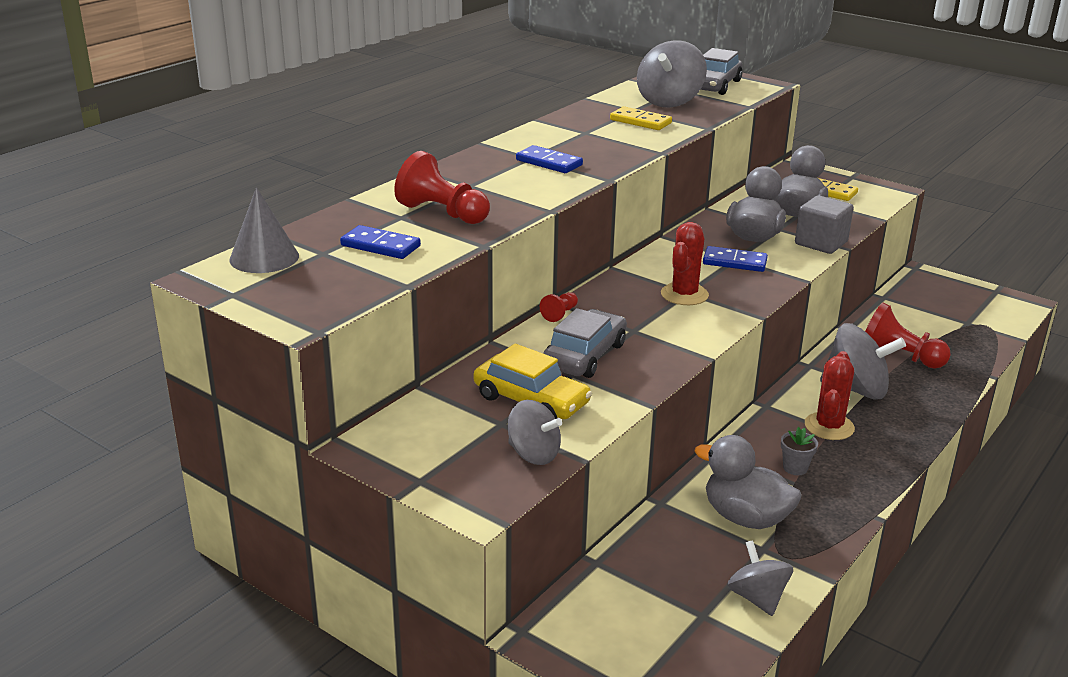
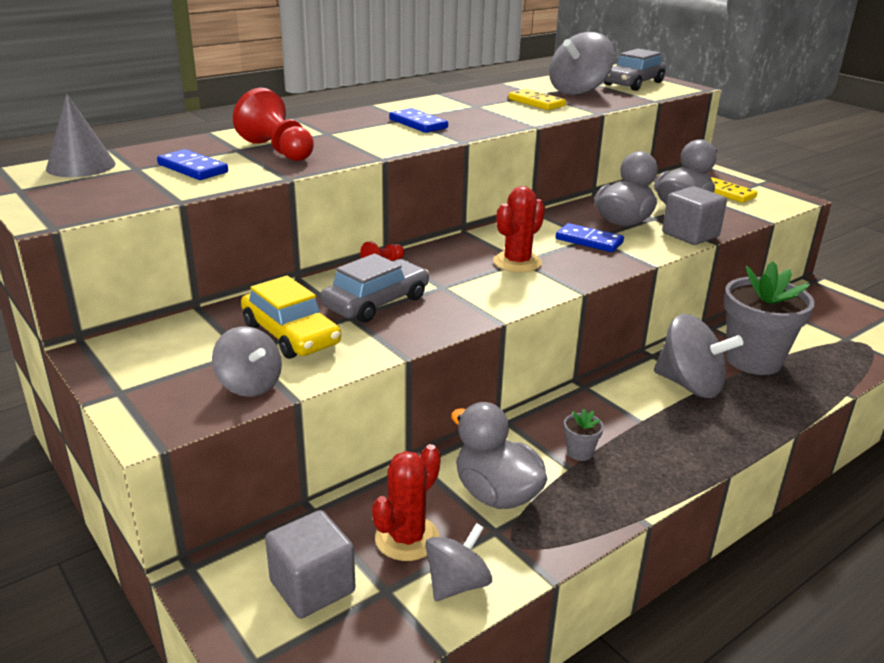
camera: 15 degrees right, 0 degrees up
(639, 624) = (312, 587): none -> grey cube
(757, 598) = (457, 584): grey spinning top -> grey spinning top turned 45 degrees clockwise
(829, 426) = (640, 417): red cactus -> red cactus (407, 538)
(899, 356) = (753, 360): red pawn -> grey flower pot

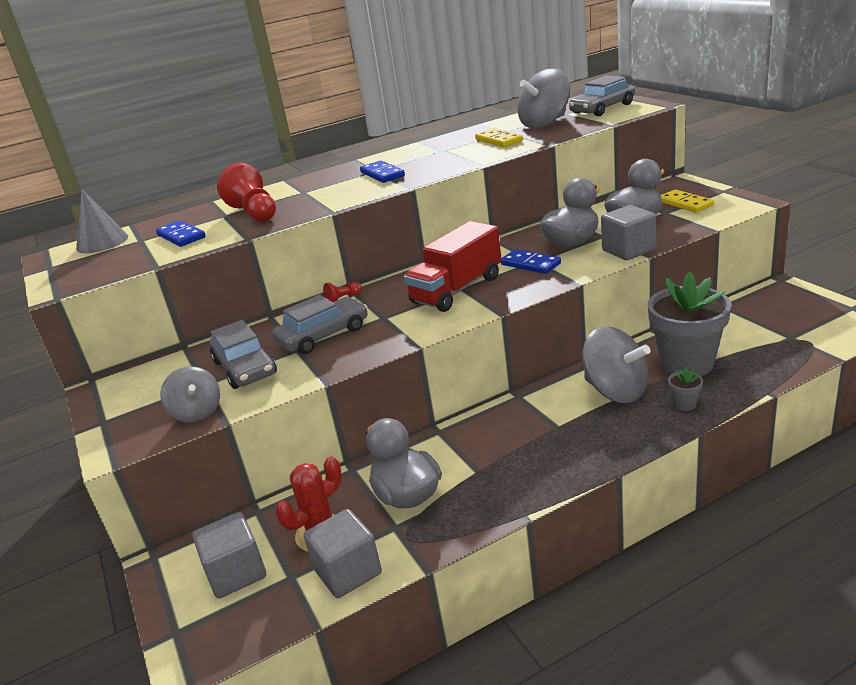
camera: 15 degrees right, 0 degrees up
(291, 334) = (245, 368): yellow car -> grey car
(457, 584) = (348, 572): grey spinning top -> grey cube
(517, 262) = (457, 290): red cactus -> red truck
(579, 452) = (491, 457): grey flower pot -> grey flower pot (684, 404)

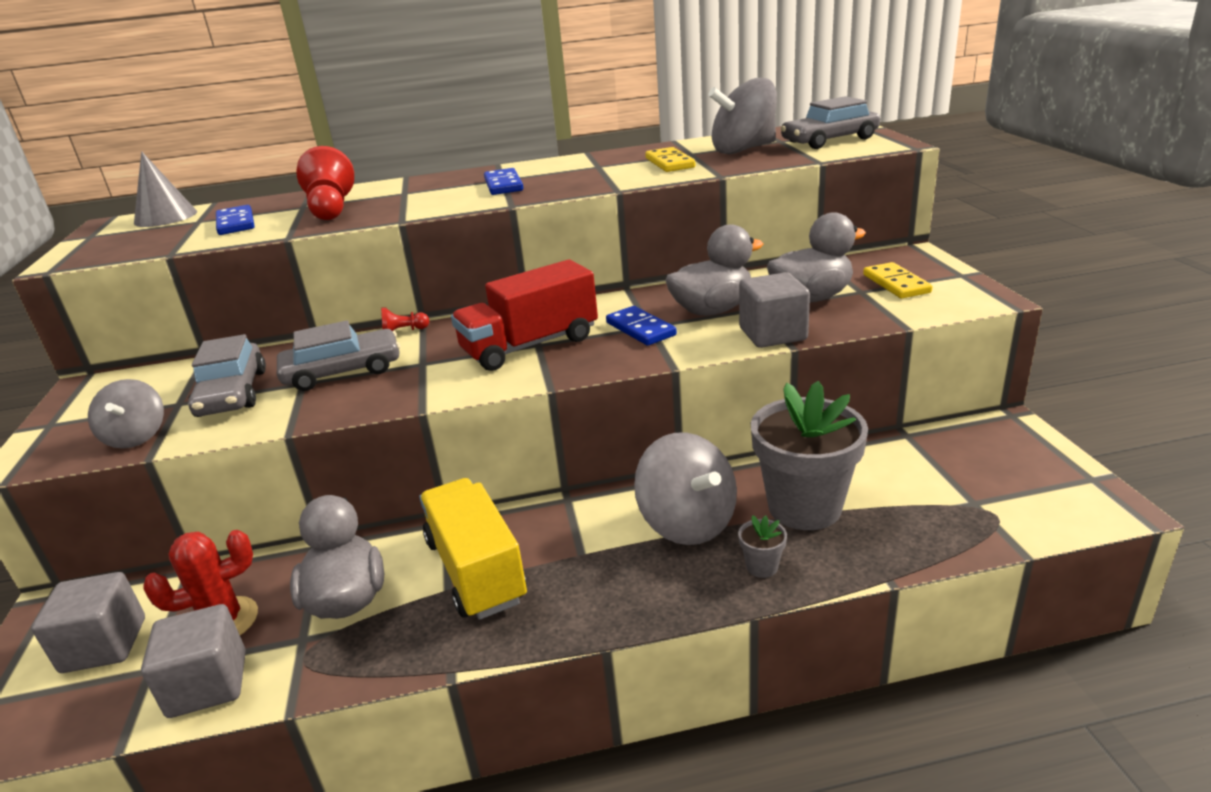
camera: 15 degrees right, 0 degrees up
(488, 454) = (476, 570): none -> yellow truck

